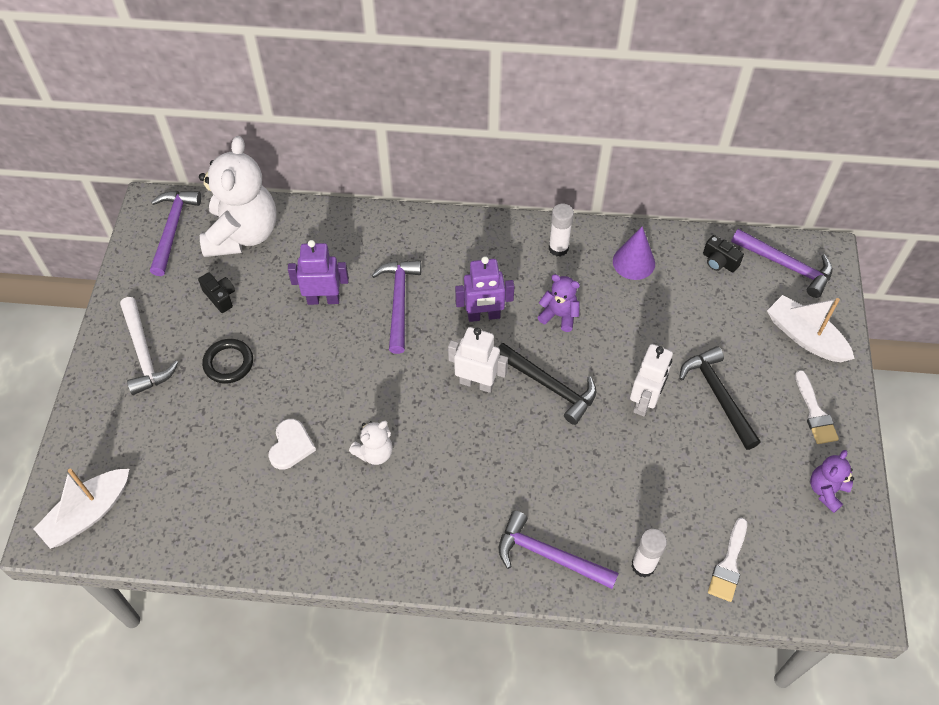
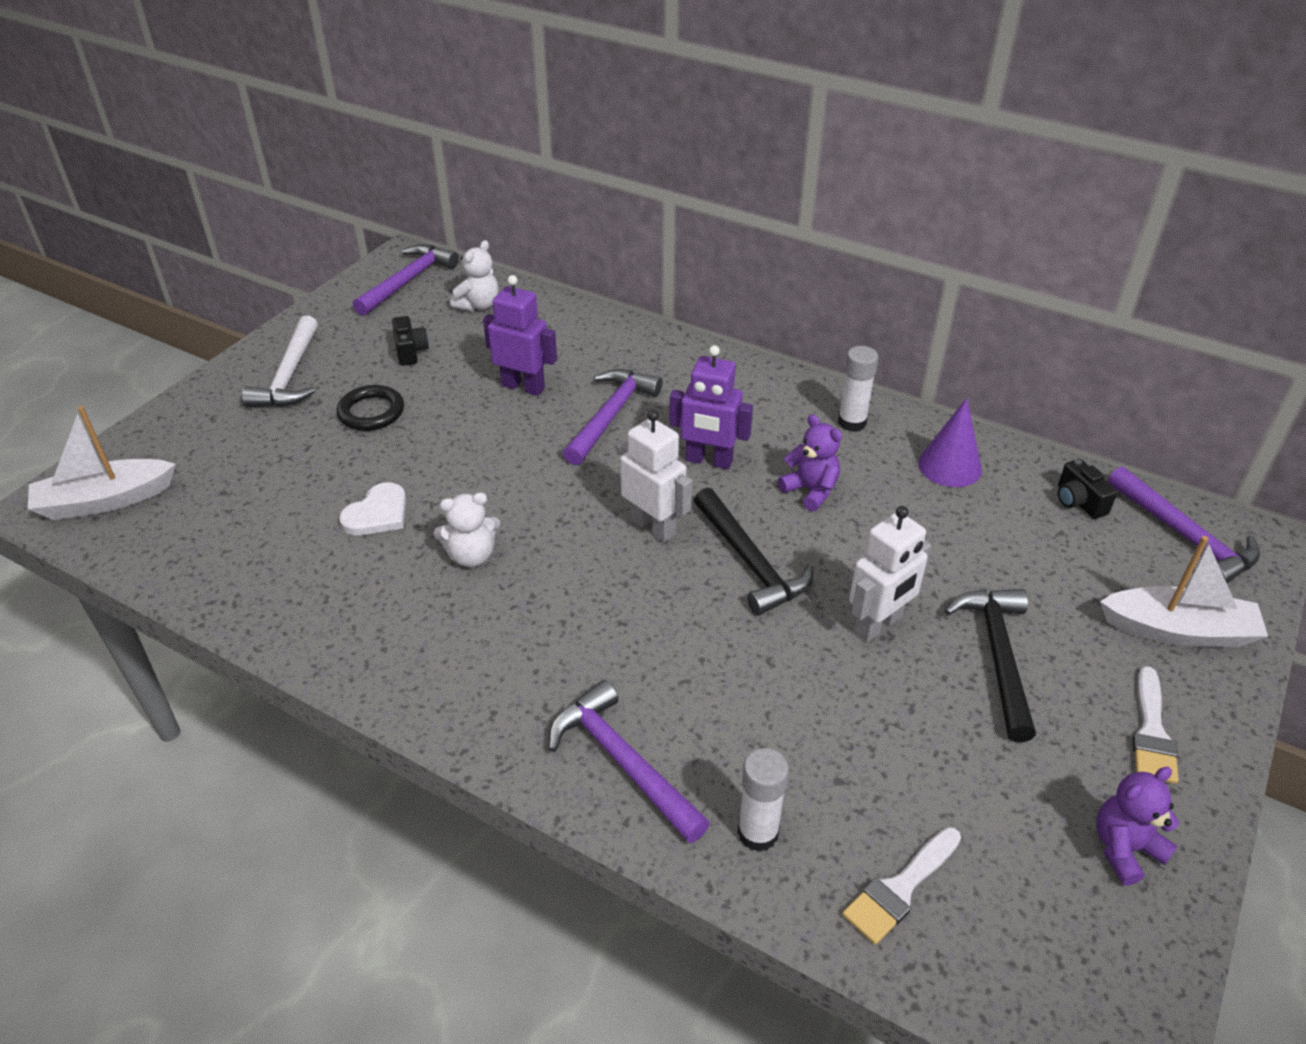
camera: 25 degrees right, 15 degrees down
(243, 234) = (478, 305): white teddy bear -> white teddy bear, size x0.46
(805, 337) = (1178, 630): white boat -> white boat turned 120 degrees clockwise

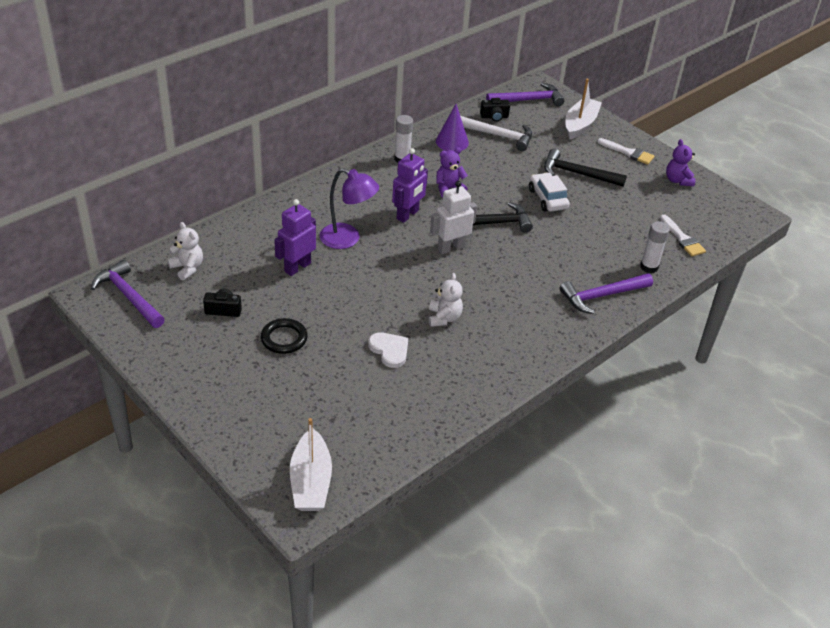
camera: 75 degrees left, 0 degrees up
(289, 376) = (215, 373): white hammer -> white hammer (498, 136)
(611, 416) = (347, 239): purple hammer -> purple lamp
(878, 625) = (547, 199): white robot -> white car

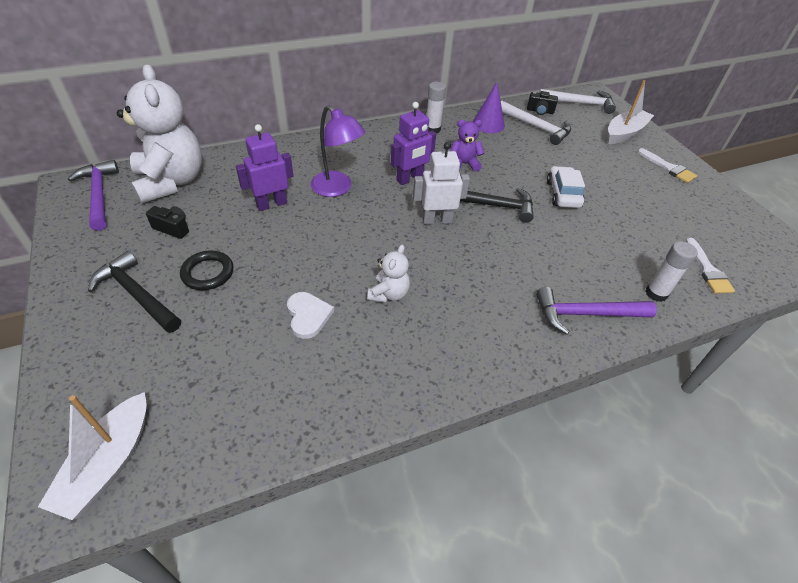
camera: 20 degrees right, 5 degrees up
(187, 268) = (171, 182): white teddy bear -> white teddy bear, size x2.16
(528, 100) = (580, 104): purple hammer -> white hammer
(577, 173) = (605, 176): black hammer -> black hammer (137, 294)
(678, 180) = (718, 206): purple teddy bear -> none

